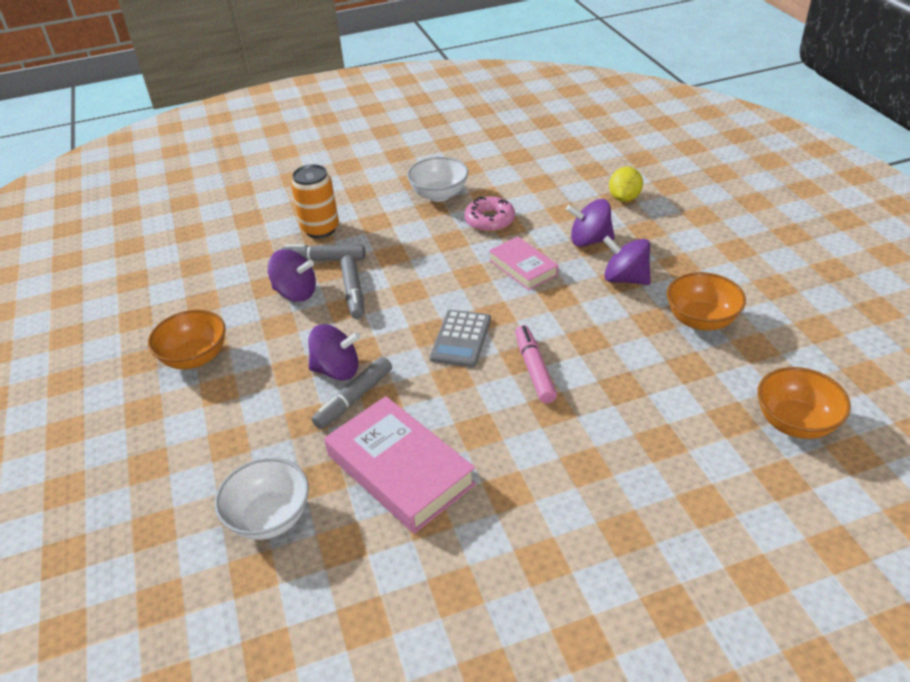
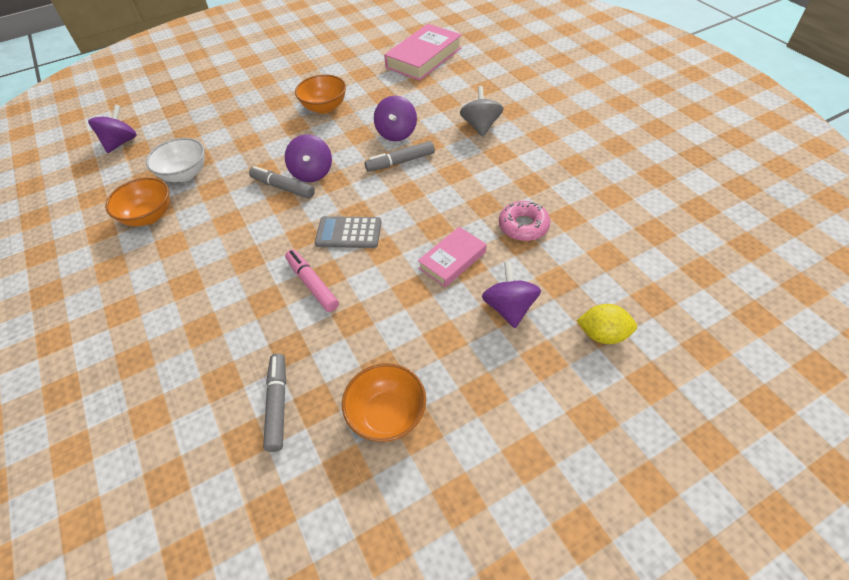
camera: 80 degrees right, 10 degrees up
(320, 229) = (480, 126): orange can -> grey spinning top
(324, 259) = (440, 137): grey marker -> grey marker (277, 404)
(400, 469) = (214, 223): pink book -> pink book (423, 58)
(439, 195) = (556, 184): white bowl -> none
(534, 369) = (312, 284): pink marker -> pink marker turned 105 degrees counterclockwise
(625, 279) = (448, 343): purple spinning top -> purple spinning top (121, 143)
(795, 422) = (234, 501): orange bowl -> orange bowl (149, 216)

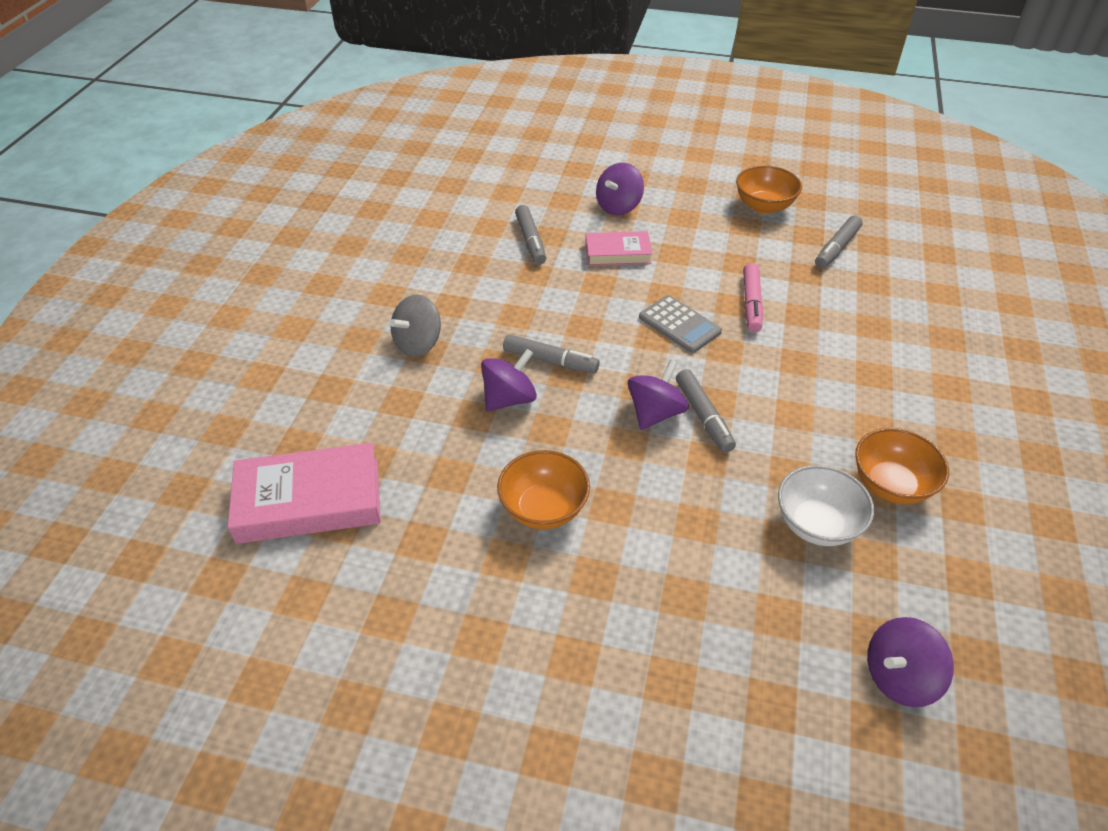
camera: 140 degrees left, 5 degrees down
(523, 226) = (530, 241): pink donut -> grey marker
(602, 334) = (582, 166): yellow lemon -> none

